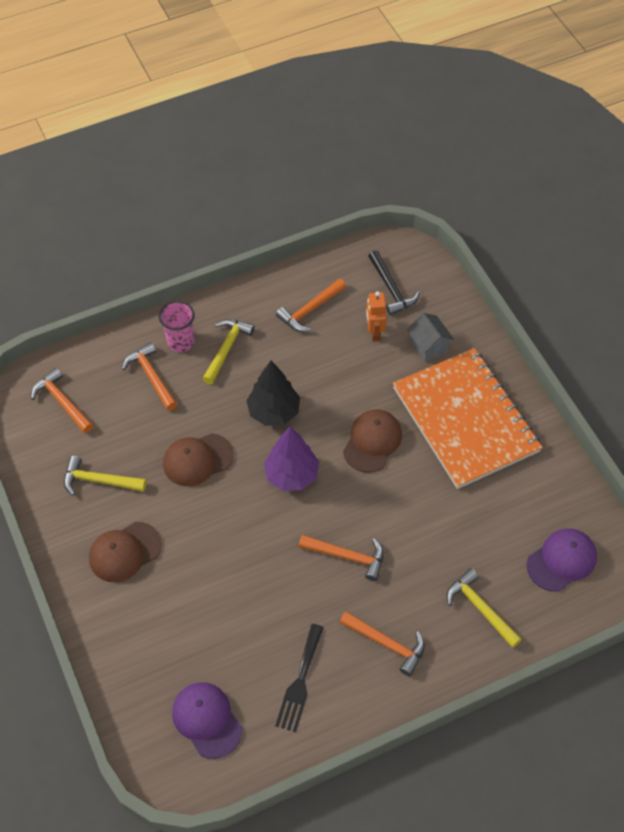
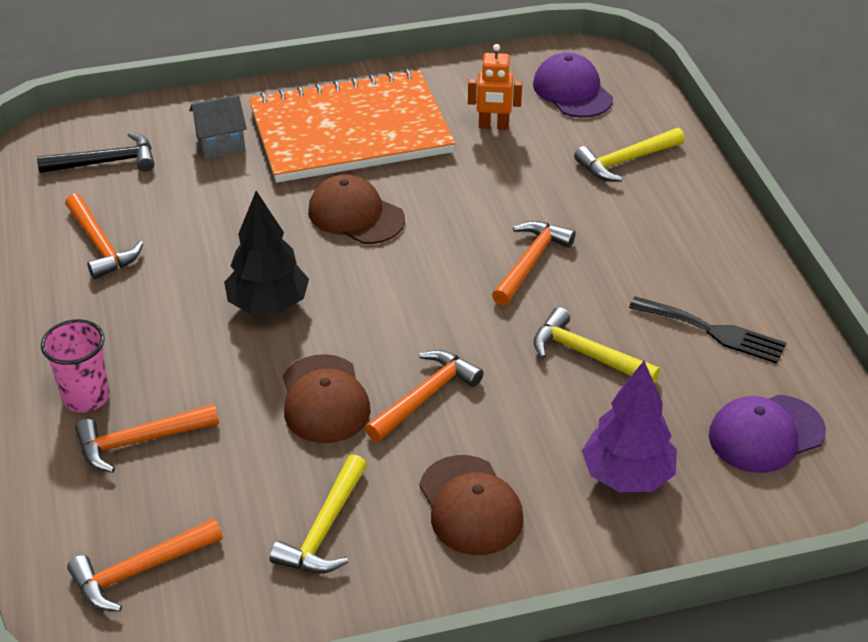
camera: 80 degrees left, 15 degrees down
(226, 349) = (127, 344): yellow hammer -> yellow hammer (586, 354)
(291, 475) = (385, 300): purple tree -> purple tree (627, 476)
(374, 332) = (174, 188): orange robot -> orange robot (493, 126)
(387, 644) = (665, 244): orange hammer -> orange hammer (425, 396)

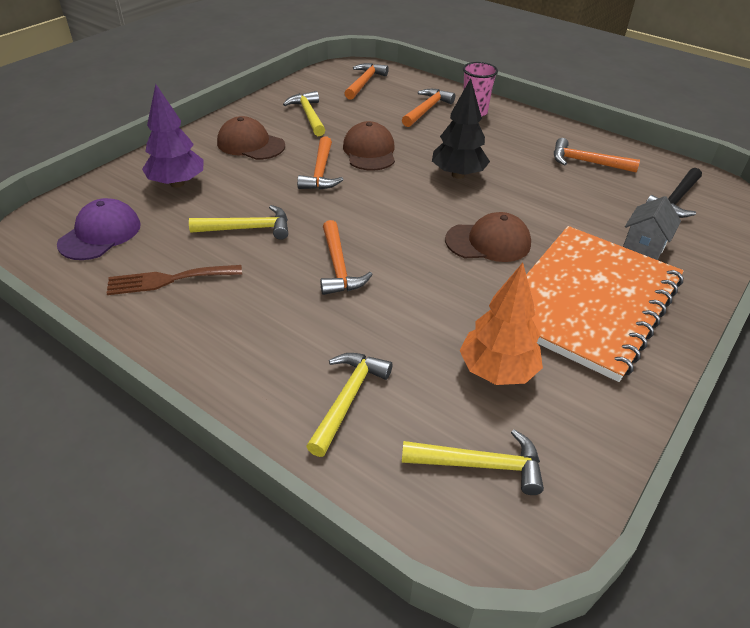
camera: 140 degrees right, 0 degrees up
(324, 399) = (369, 151): brown cap -> brown cap turned 45 degrees clockwise
(493, 126) = (497, 371): orange robot -> orange tree
(572, 91) = (481, 465): purple cap -> yellow hammer
(713, 331) = (168, 280): black fork -> brown fork

